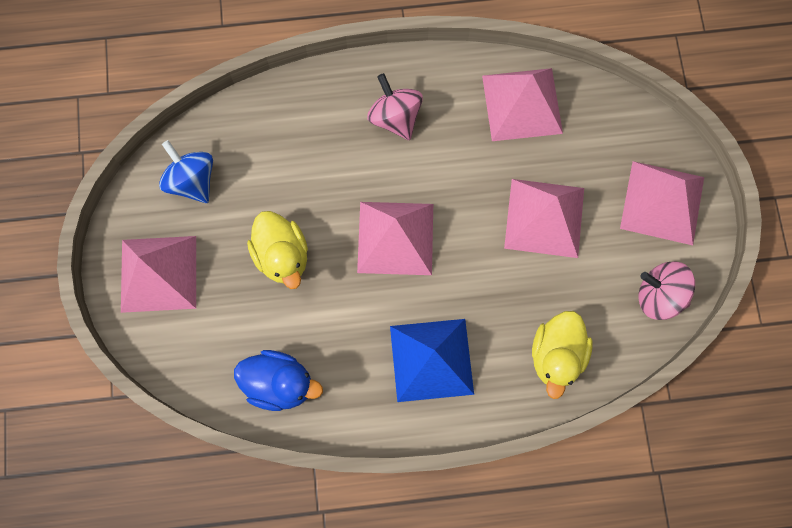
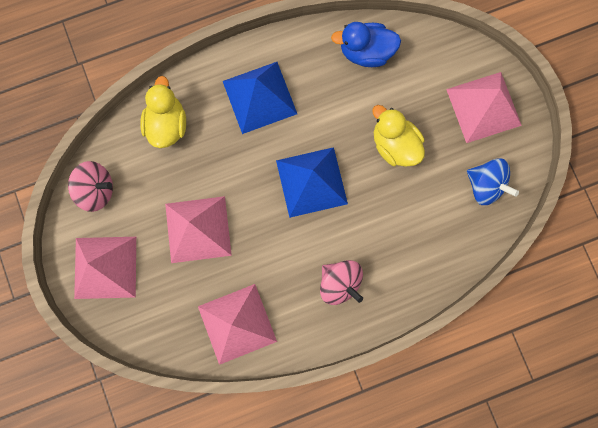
camera: 165 degrees right, 5 degrees up
(395, 238) = (311, 182): pink pyramid -> blue pyramid

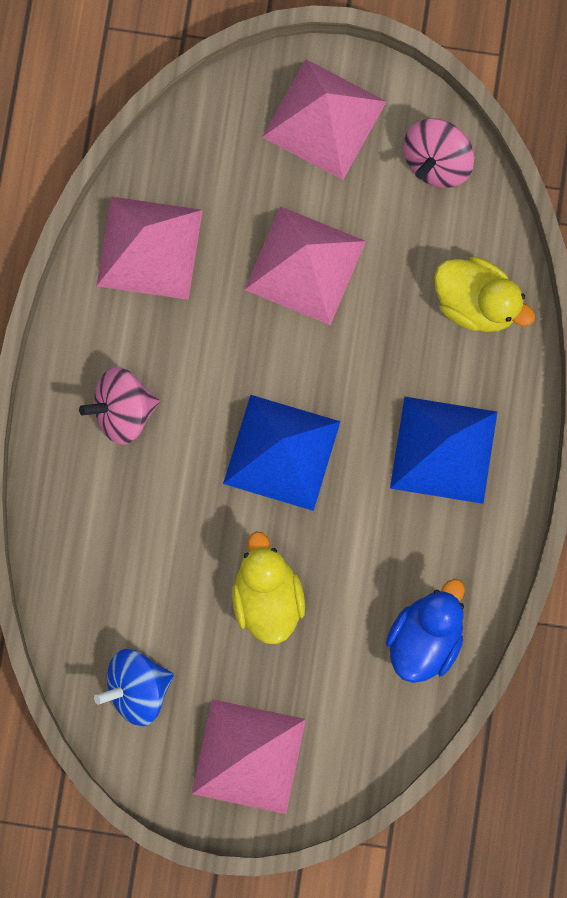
camera: 120 degrees right, 0 degrees up
(394, 145) = (267, 597): yellow duck -> yellow duck turned 90 degrees counterclockwise

